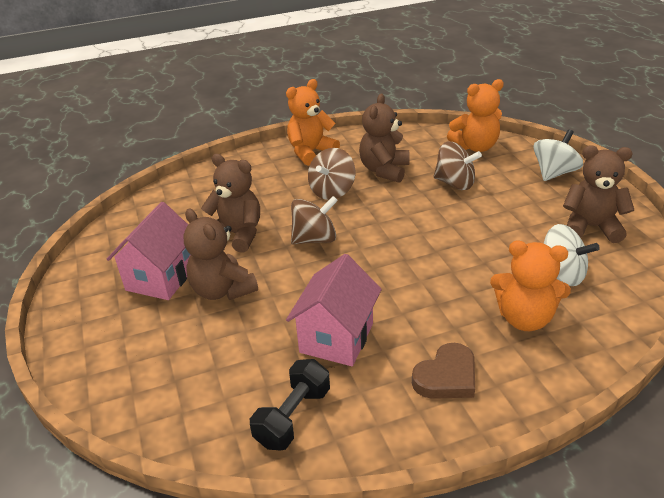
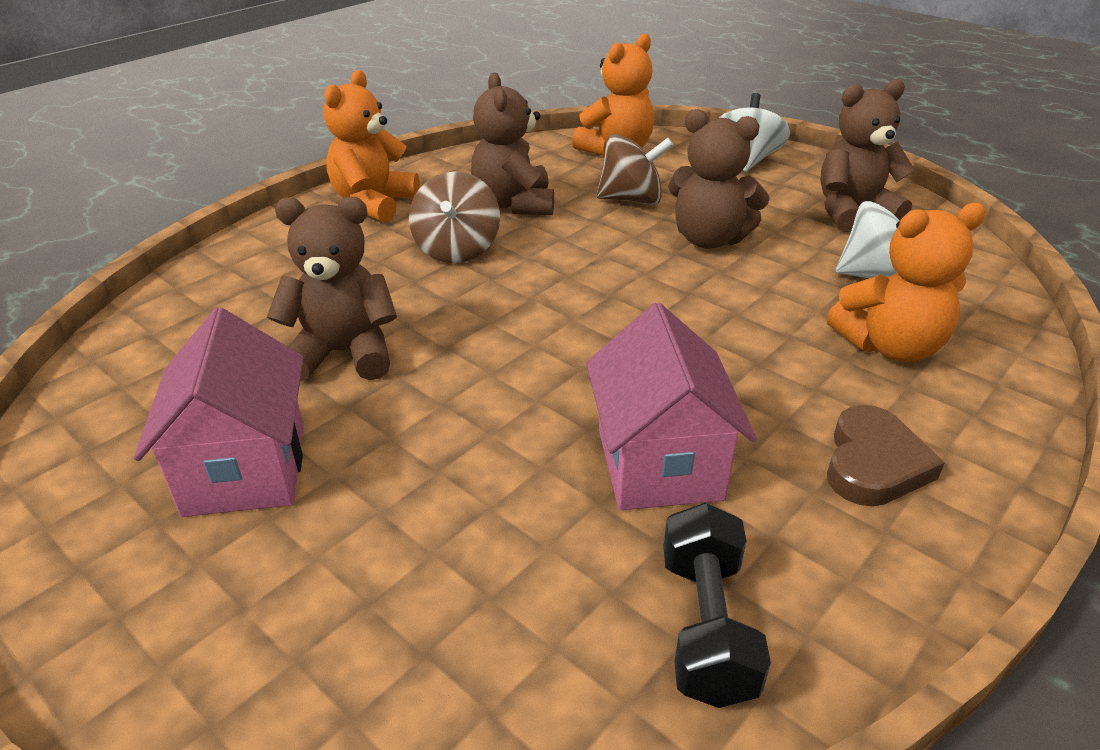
camera: 30 degrees left, 0 degrees up
(222, 290) = (390, 452): brown teddy bear -> brown teddy bear (709, 239)
(315, 239) = (489, 324): brown spinning top -> none

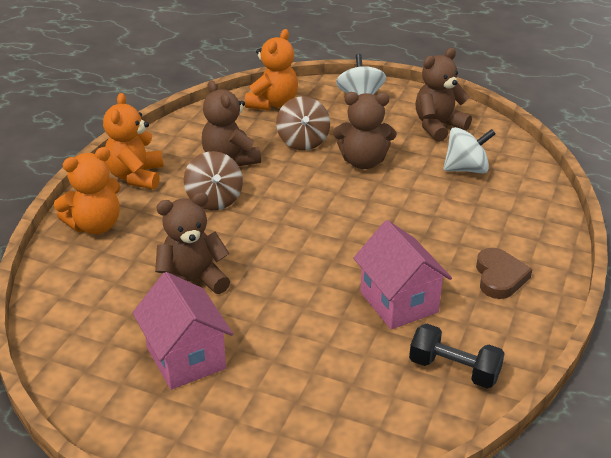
camera: 20 degrees left, 0 degrees up
(631, 199) = (303, 141): brown spinning top -> brown spinning top turned 105 degrees clockwise
(706, 626) = (454, 370): black dumbbell -> black dumbbell turned 45 degrees counterclockwise
(890, 346) = (487, 211): orange teddy bear -> orange teddy bear (95, 225)

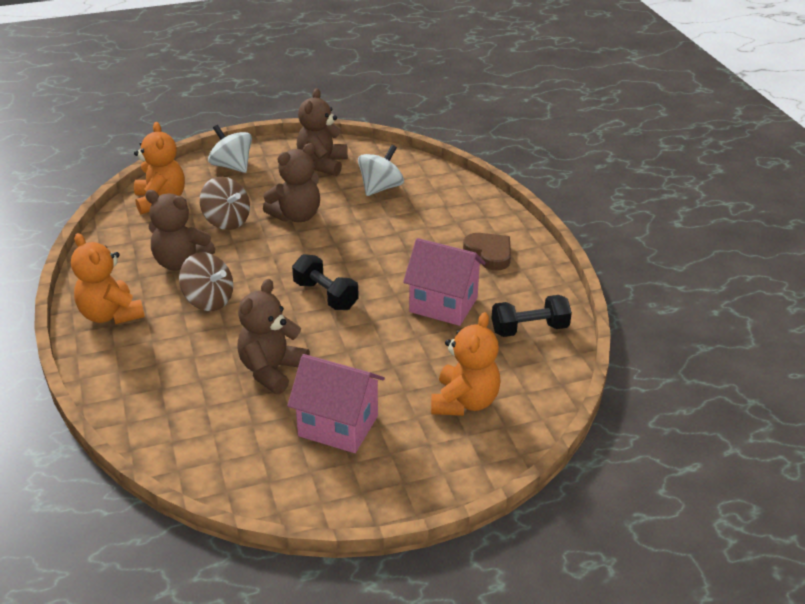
camera: 40 degrees left, 0 degrees up
(95, 225) = (126, 371): orange teddy bear -> orange teddy bear (464, 402)
(307, 241) = (325, 295): none -> black dumbbell

